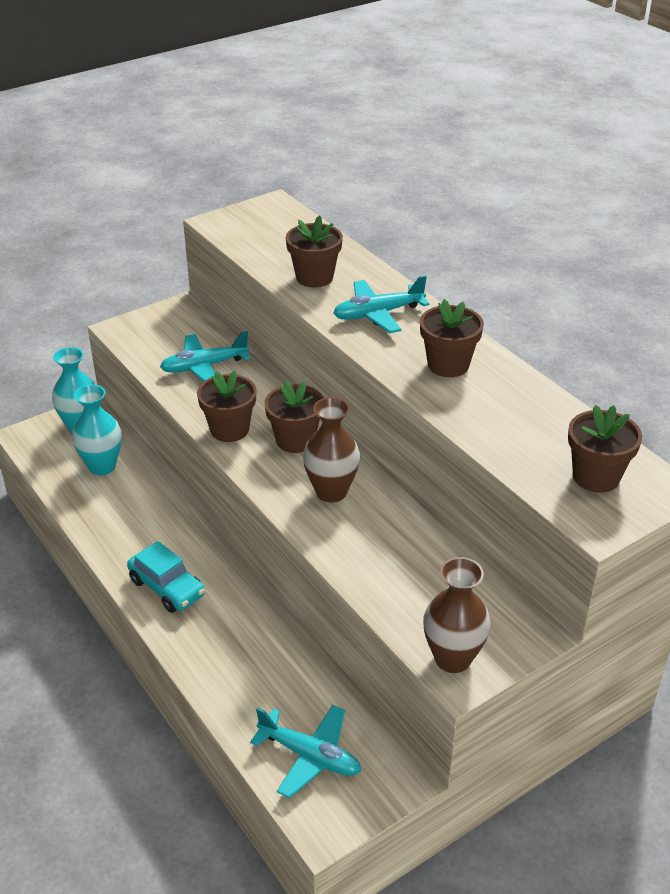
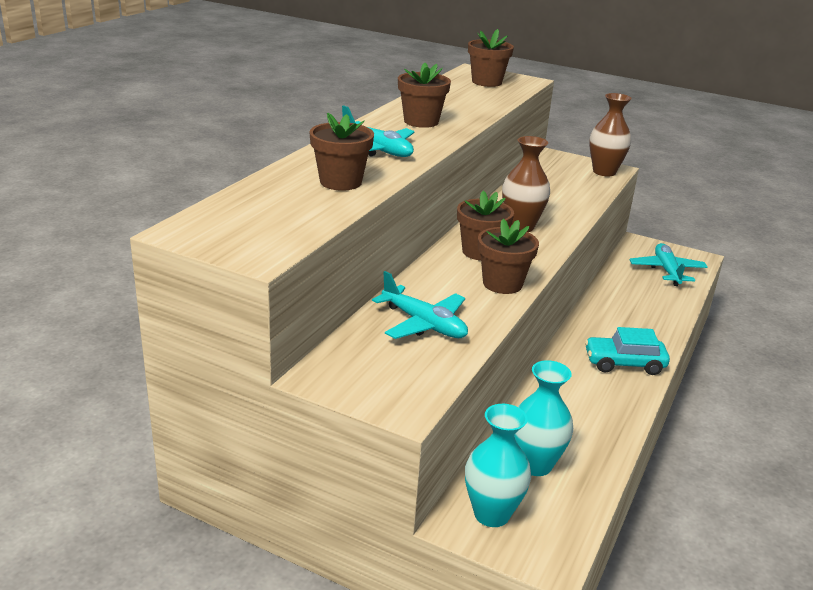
camera: 120 degrees left, 10 degrees down
(167, 587) = (624, 364): turquoise car -> turquoise car turned 105 degrees counterclockwise

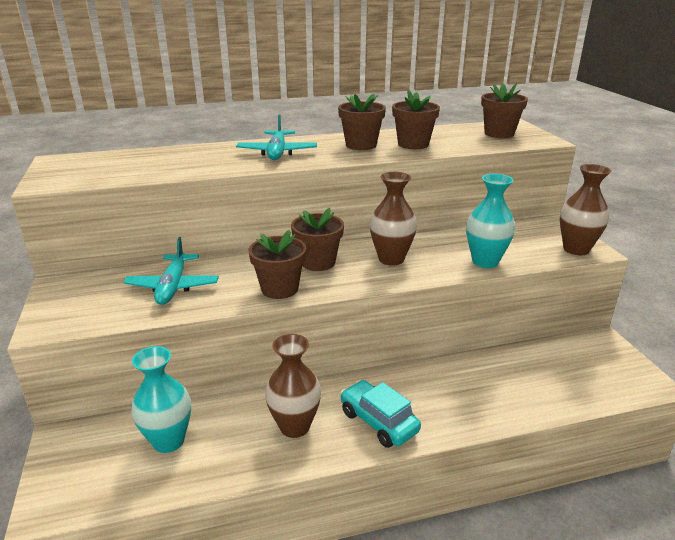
camera: 50 degrees right, 0 degrees up
(340, 182) = (199, 163): brown flower pot -> brown flower pot (413, 144)
(491, 514) = (85, 448): turquoise vase -> turquoise vase (485, 261)
(588, 399) = (294, 426): none -> brown vase
(667, 271) = (584, 376): turquoise plane -> none

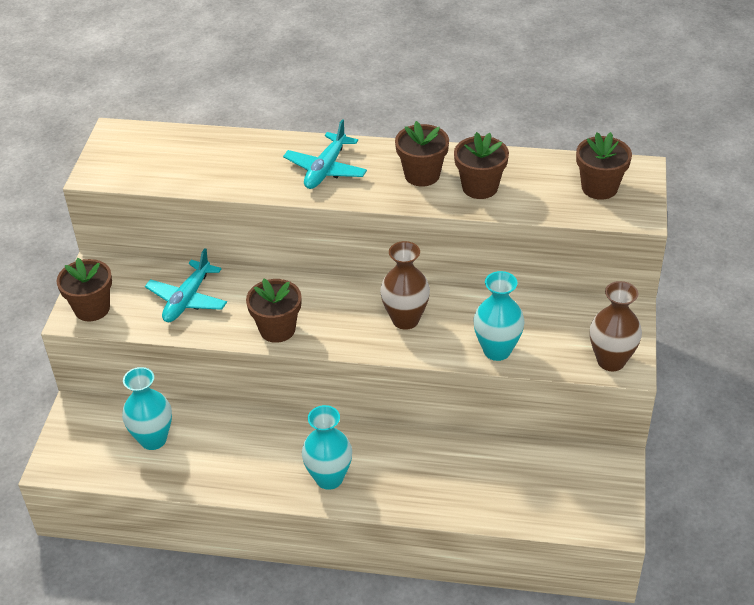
camera: 25 degrees right, 15 degrees up
(294, 426) = (257, 459): brown vase -> none
(318, 262) = (332, 304): brown flower pot -> brown flower pot (92, 308)
(378, 422) = (329, 478): turquoise car -> turquoise vase

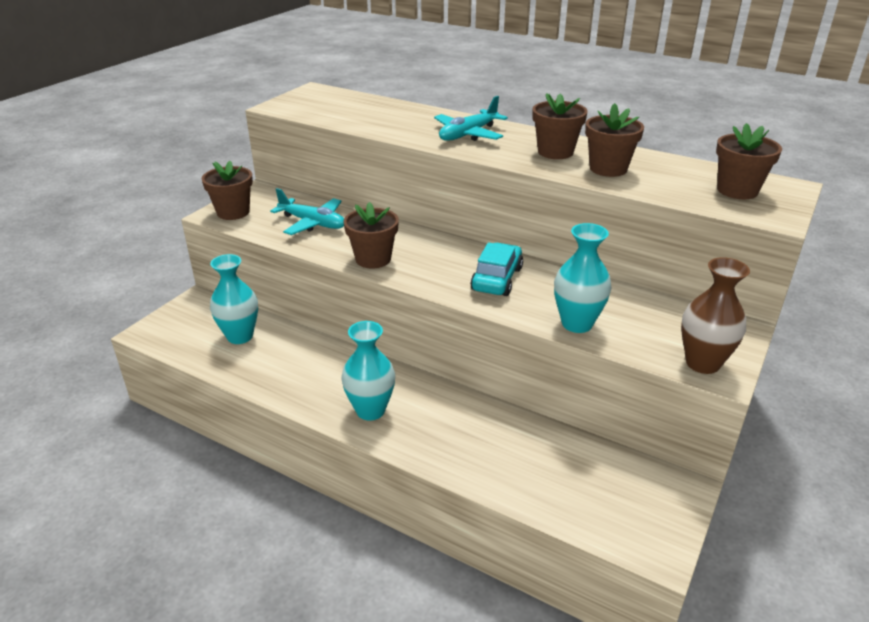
camera: 20 degrees right, 10 degrees down
(187, 299) = (313, 223): turquoise plane -> turquoise plane turned 105 degrees counterclockwise
(405, 319) = (496, 279): brown vase -> turquoise car

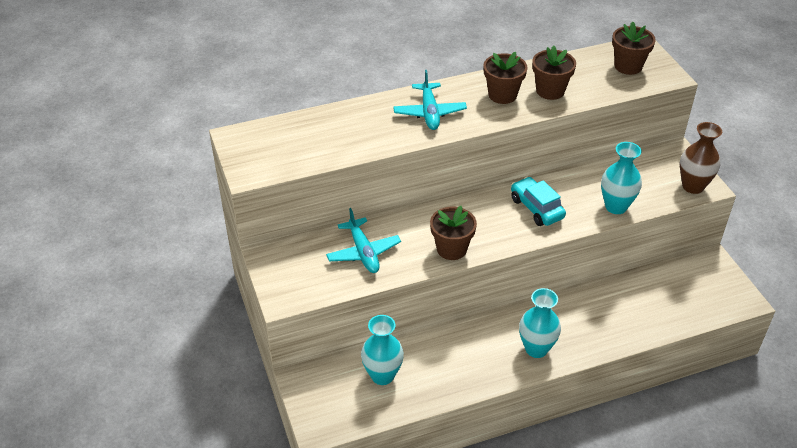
camera: 50 degrees left, 10 degrees up
(233, 212) = (292, 287): brown flower pot -> none
(313, 223) = (363, 252): turquoise plane -> turquoise plane turned 90 degrees clockwise

